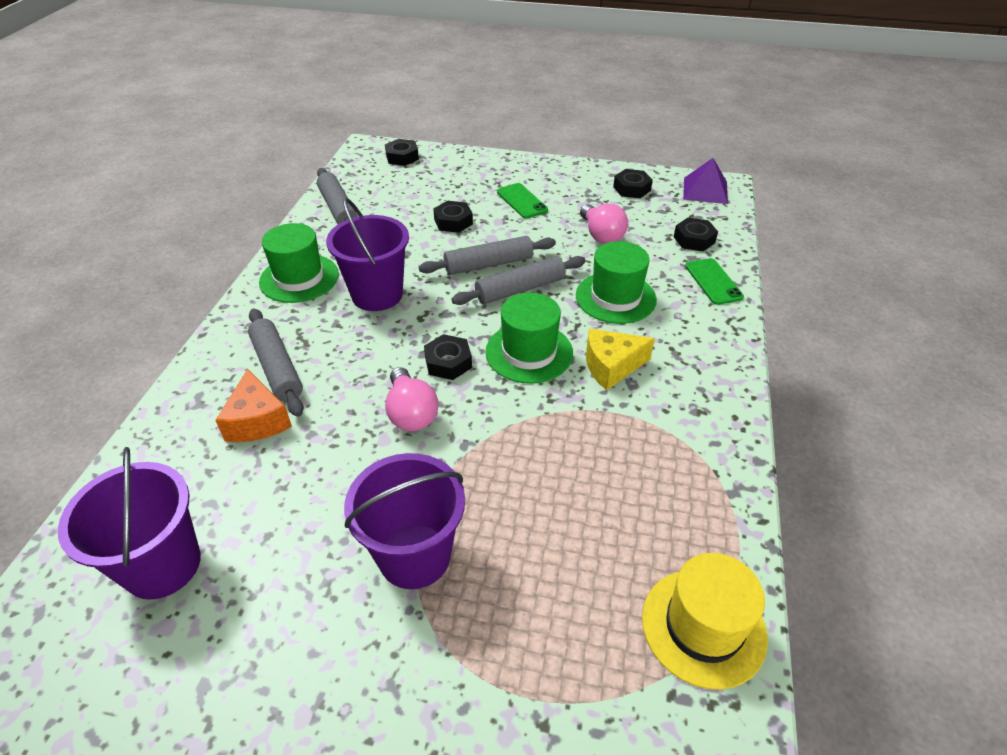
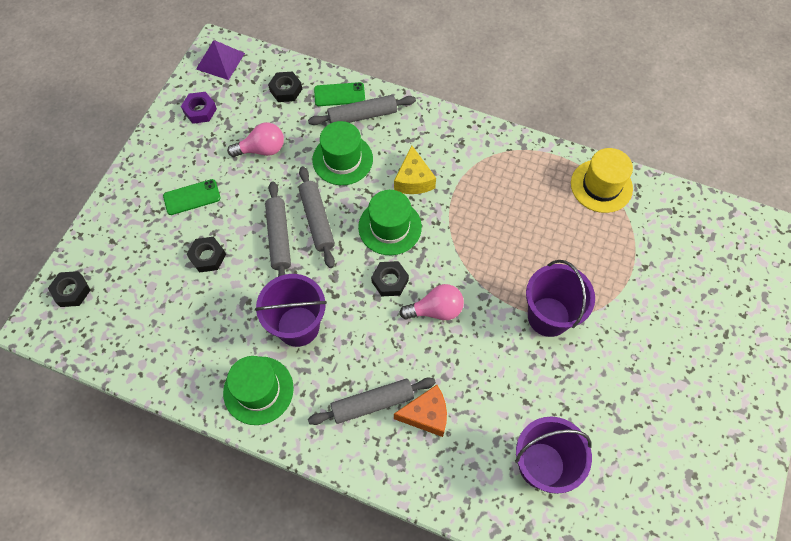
camera: 80 degrees left, 20 degrees up
(338, 208) = (152, 356): grey rolling pin -> grey rolling pin (362, 116)
(631, 188) = (200, 110): black nut -> purple nut

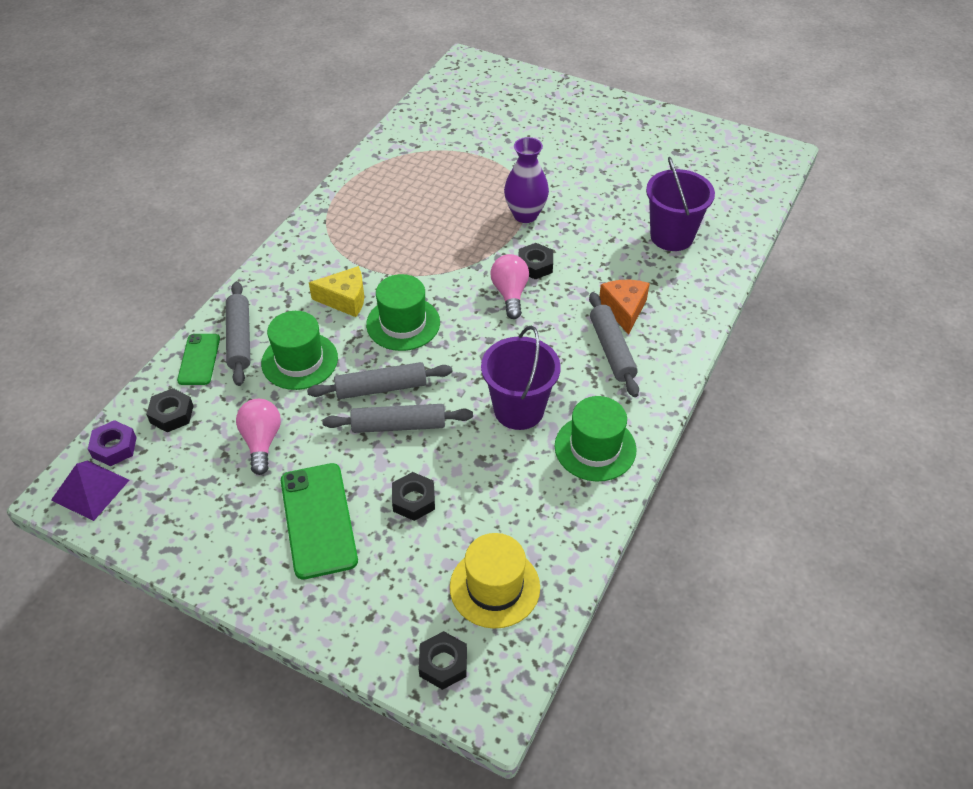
camera: 85 degrees left, 15 degrees down
(192, 197) = (318, 520): green phone -> green phone, size x1.69
(200, 110) = (173, 513): purple nut -> purple nut (114, 447)
(390, 281) = (471, 327): black nut -> black nut (535, 265)
(548, 316) = (525, 215): purple bucket -> purple vase
(601, 186) = (386, 162): yellow hat -> yellow hat (494, 587)

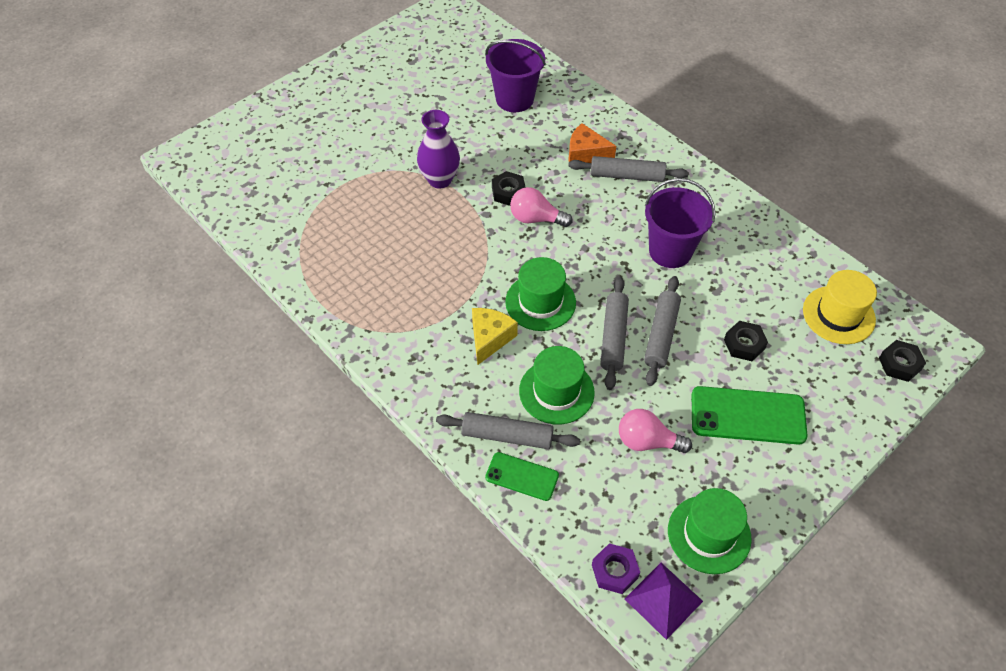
camera: 70 degrees left, 5 degrees up
(172, 414) = (588, 512): black nut -> none
(595, 448) = (723, 217): green hat -> green hat (709, 534)

